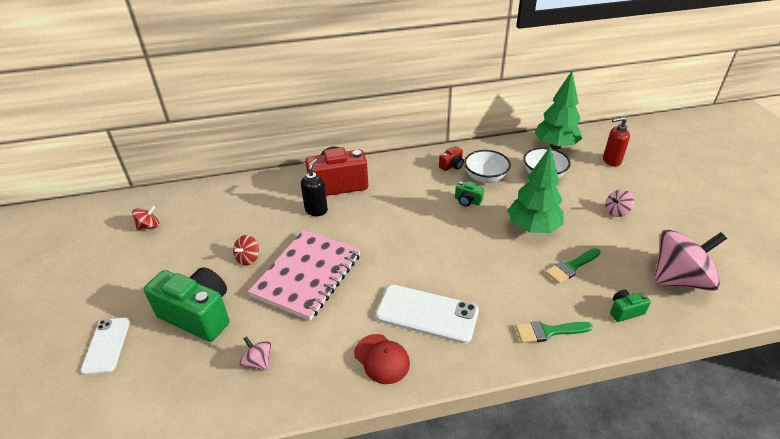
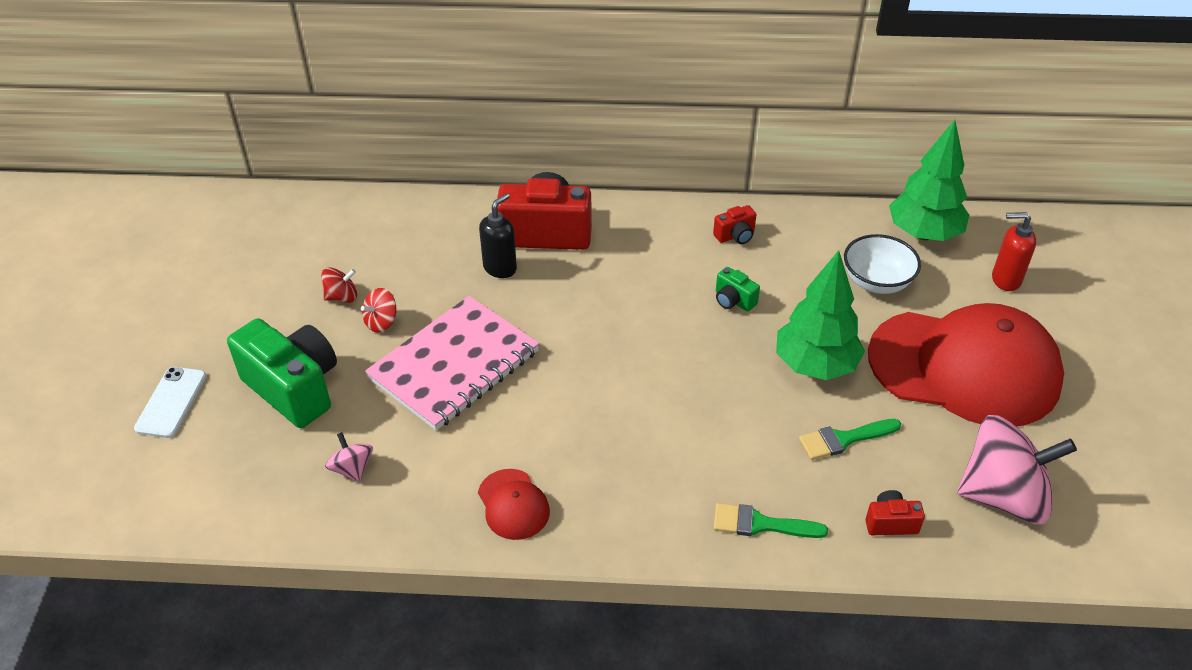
camera: 15 degrees right, 5 degrees up
(149, 226) = (261, 244): red spinning top -> red spinning top (342, 297)
(427, 314) = (599, 458): white phone -> none
(485, 177) = (780, 267): white bowl -> none
(616, 211) = (964, 368): pink spinning top -> red cap
(625, 311) = (890, 523): green camera -> red camera

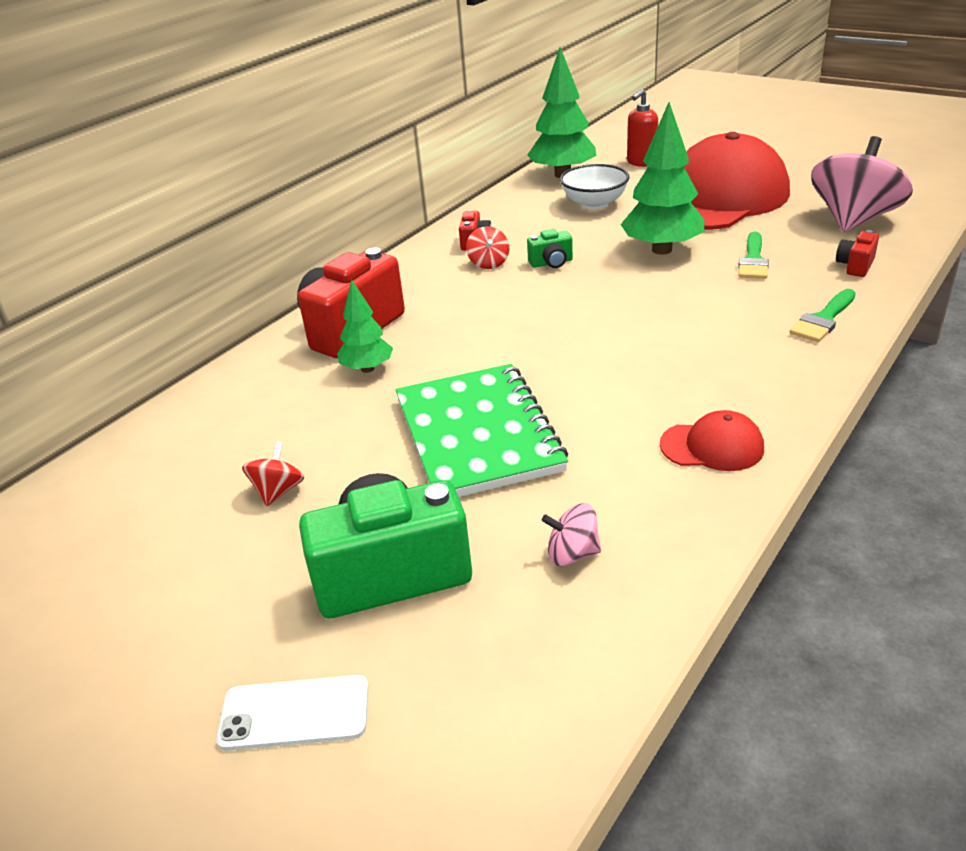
camera: 55 degrees left, 10 degrees down
(171, 402) = (294, 713): white phone -> white phone turned 45 degrees counterclockwise
(381, 322) = (355, 470): red spinning top -> red spinning top (488, 263)
(454, 365) = (477, 434): pink notebook -> green notebook
(500, 268) = (367, 369): black soap dispenser -> green tree

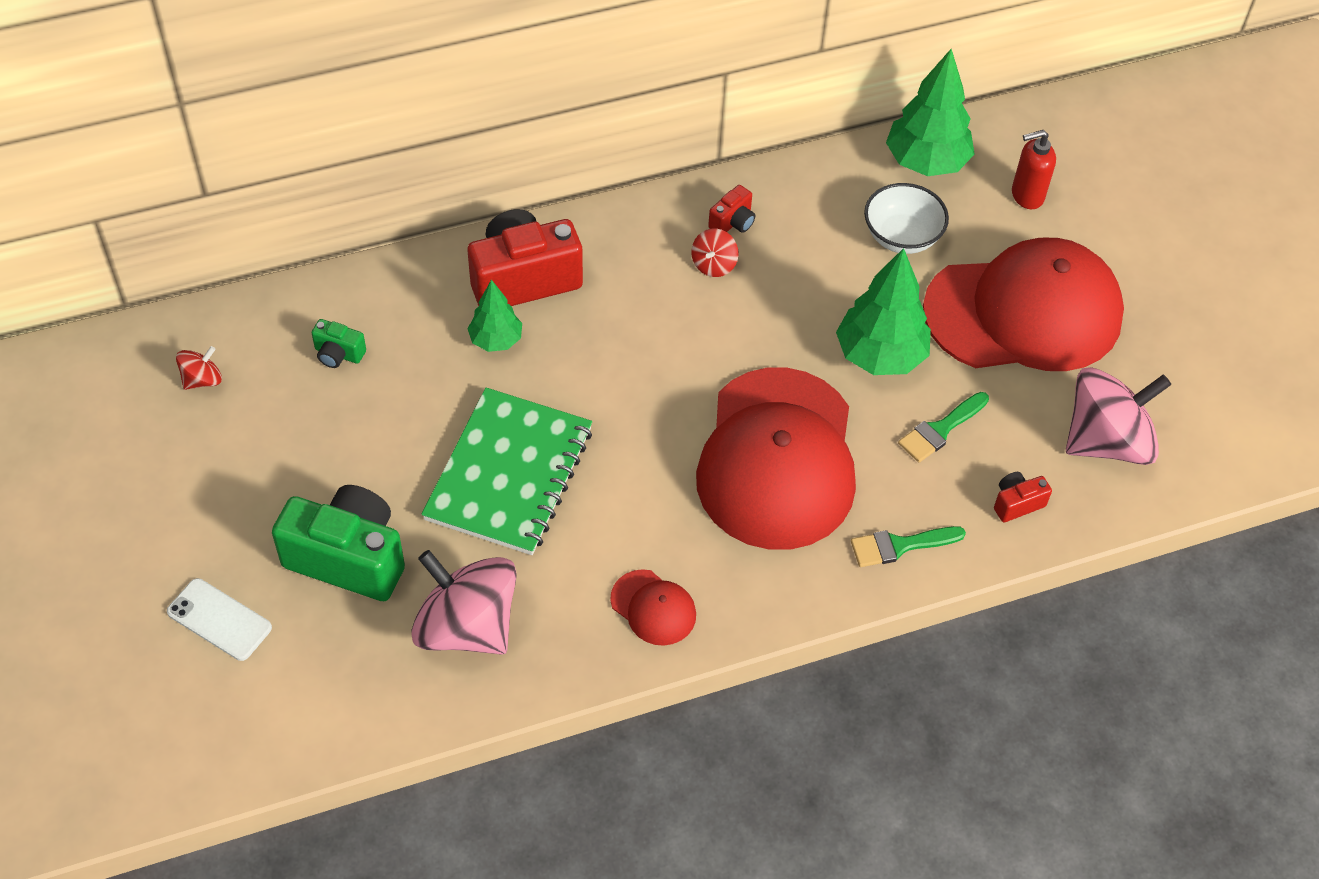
camera: 30 degrees right, 20 degrees up
(278, 491) = (336, 431): red spinning top -> red spinning top (202, 379)
(551, 263) = (766, 304): green camera -> green camera (338, 354)
(572, 554) = (467, 626): pink spinning top -> pink spinning top, size x2.25
(673, 323) = (777, 459): none -> red cap

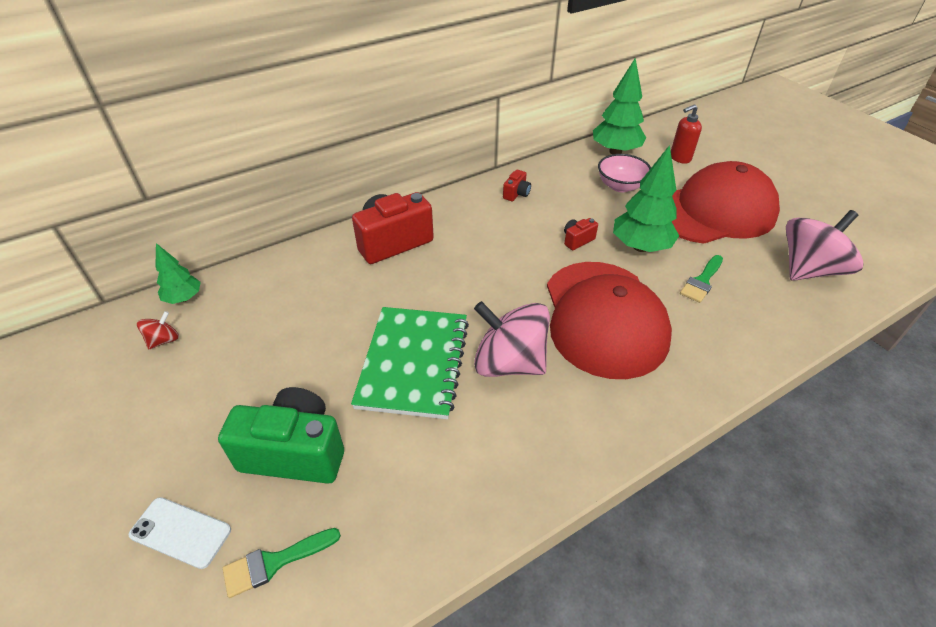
camera: 10 degrees left, 10 degrees down
(338, 354) = (269, 306): green camera -> none
(467, 626) = (408, 490): pink spinning top -> pink spinning top (509, 363)
(496, 340) = (382, 279): green tree -> green tree (184, 298)
(653, 608) = (557, 441): red cap -> none
(714, 264) = (513, 216): red spinning top -> none
(899, 546) = (717, 358): green brush -> green brush (274, 562)
(901, 236) = (620, 186): white bowl -> pink bowl
(1017, 503) = (778, 316): red camera -> red camera (577, 240)

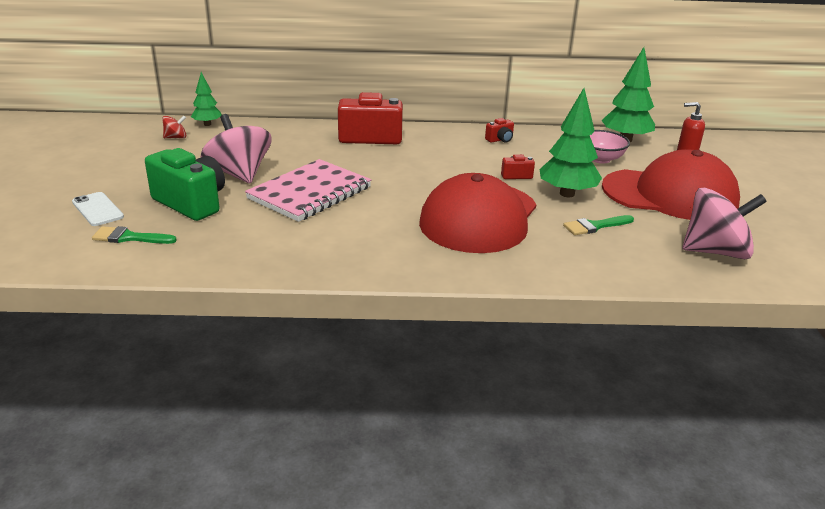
camera: 30 degrees right, 15 degrees down
(413, 363) = (310, 193): green notebook -> pink notebook
(509, 363) = (375, 214): pink spinning top -> pink spinning top (239, 174)

